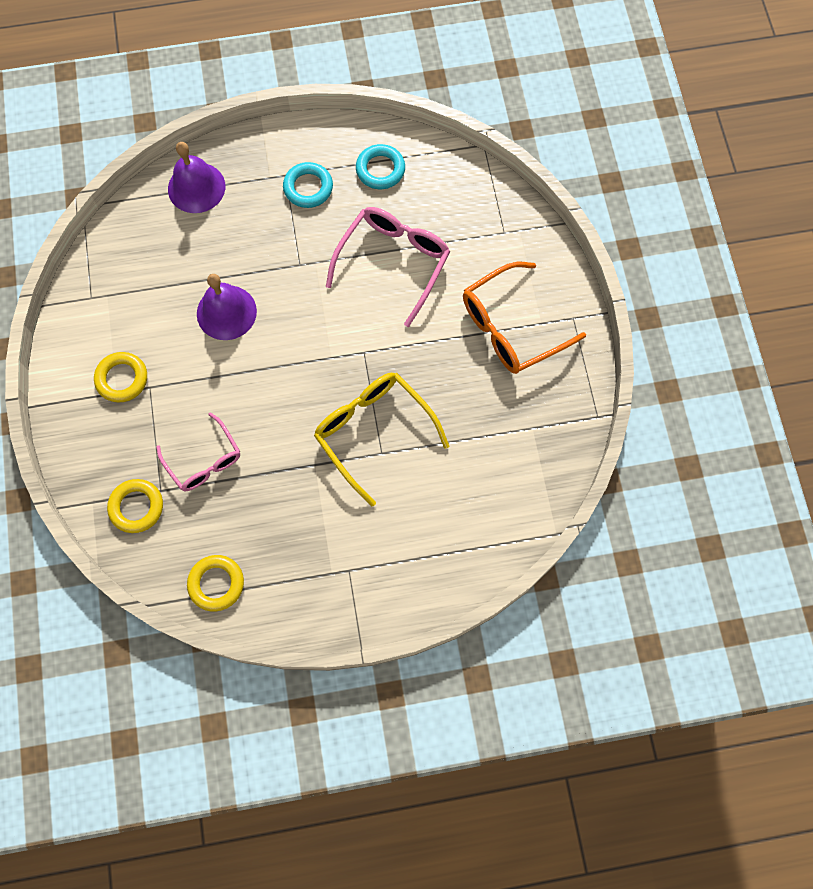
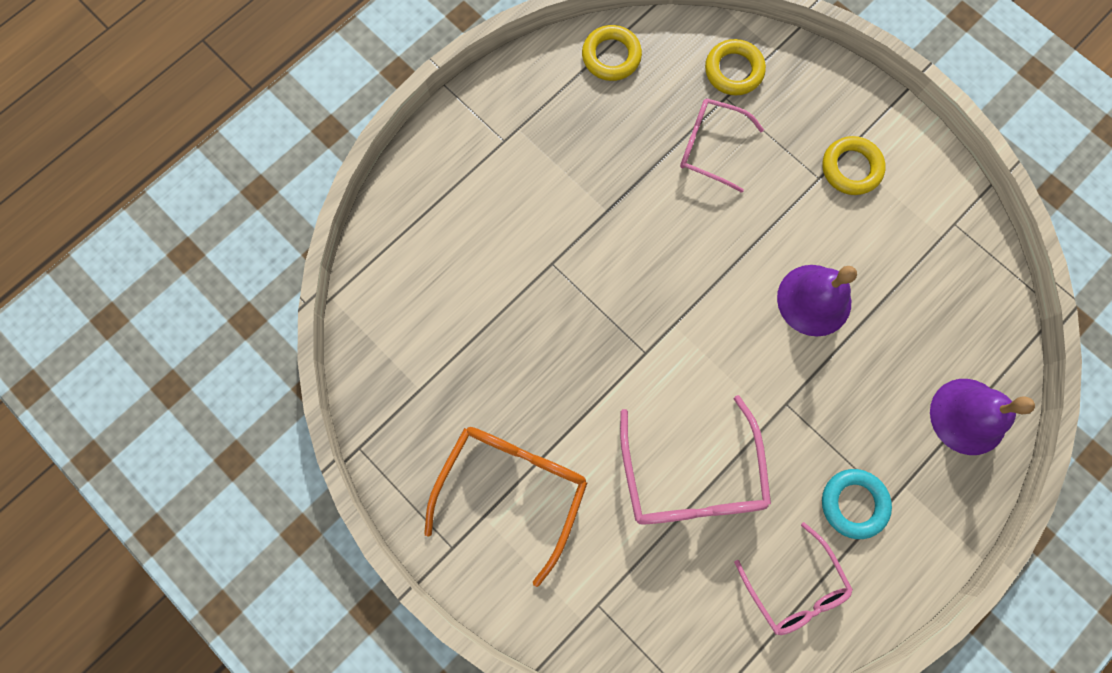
camera: 145 degrees right, 5 degrees up
(373, 432) = (574, 278): yellow glasses -> none
(380, 169) = (794, 587): turquoise ring -> pink glasses

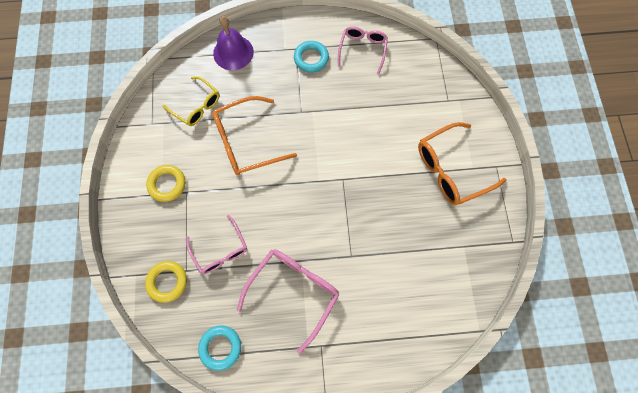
camera: 140 degrees left, 5 degrees down
(611, 56) = (220, 347): yellow ring -> turquoise ring
(691, 477) = (368, 116): pink glasses -> pink glasses (294, 291)
(814, 300) = (246, 142): purple bell -> orange glasses
(927, 294) = (196, 106): none -> yellow glasses

